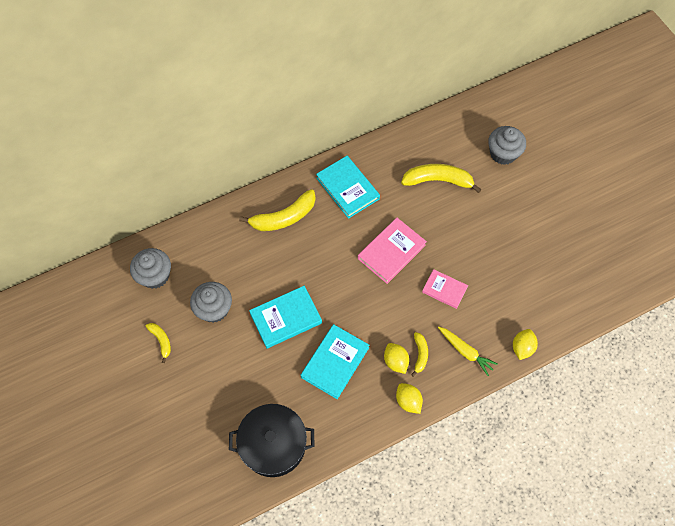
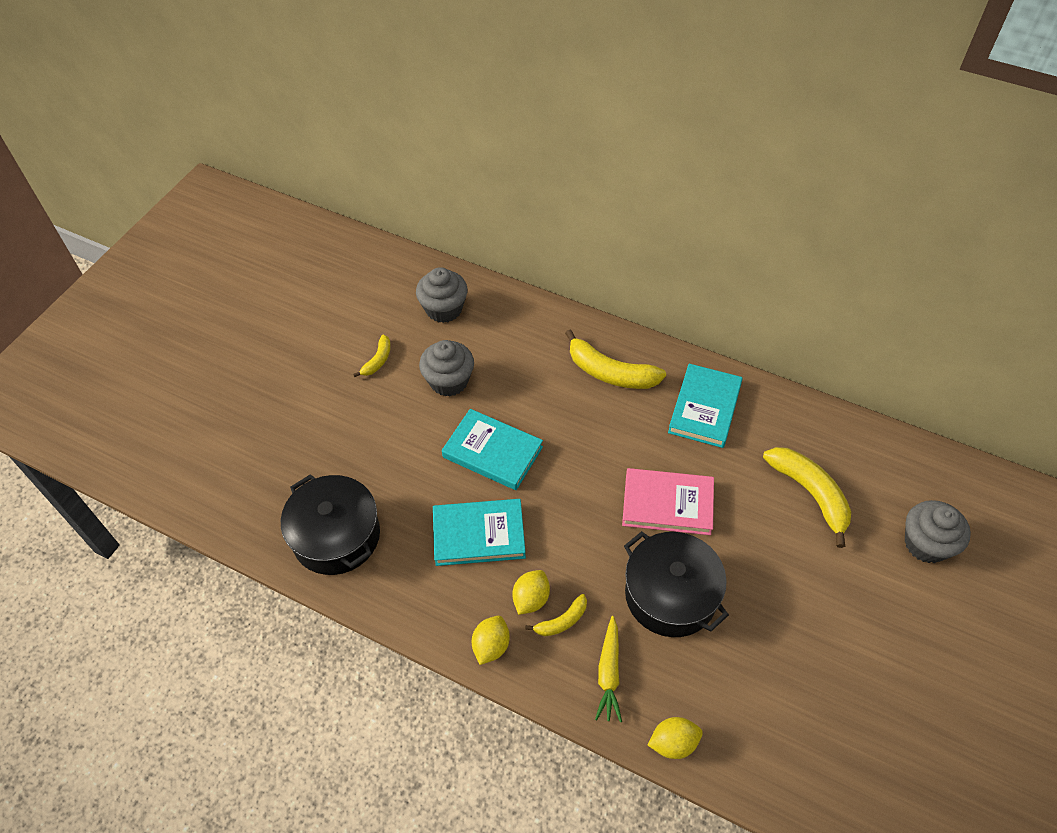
camera: 55 degrees right, 10 degrees down
(444, 290) = (670, 595): pink book -> black pot

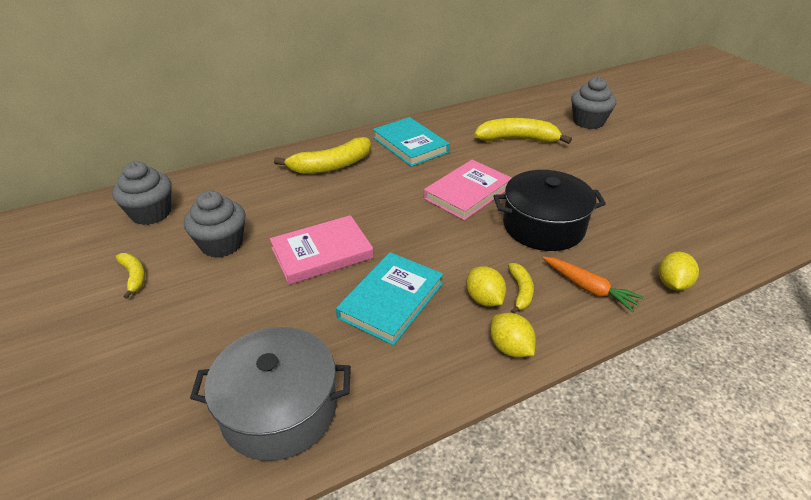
camera: 55 degrees left, 15 degrees down
(336, 536) = (279, 409): black pot -> grey pot
(492, 452) = (322, 253): turquoise book -> pink book
(609, 673) = (588, 288): yellow carrot -> orange carrot

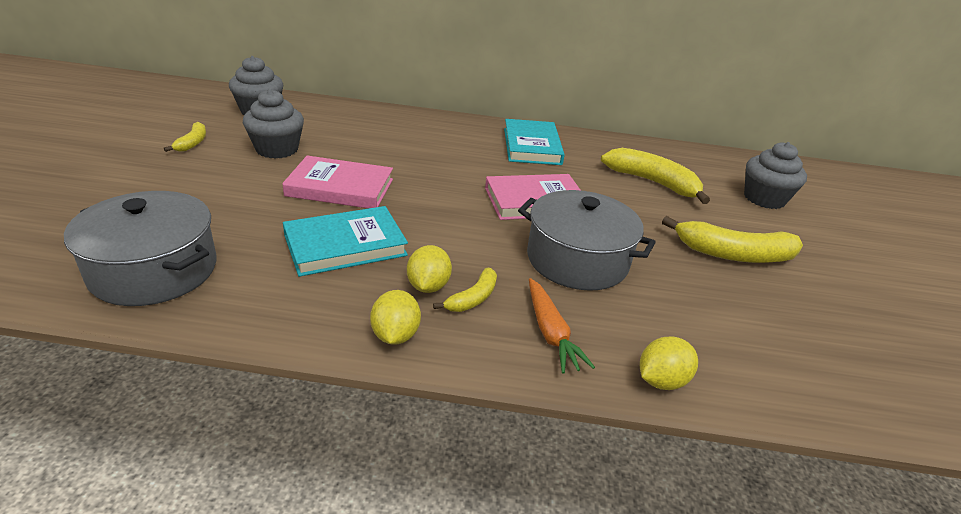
camera: 30 degrees right, 5 degrees down
(331, 166) = (437, 134): yellow banana -> yellow banana (733, 254)
(543, 226) = (577, 260): black pot -> grey pot

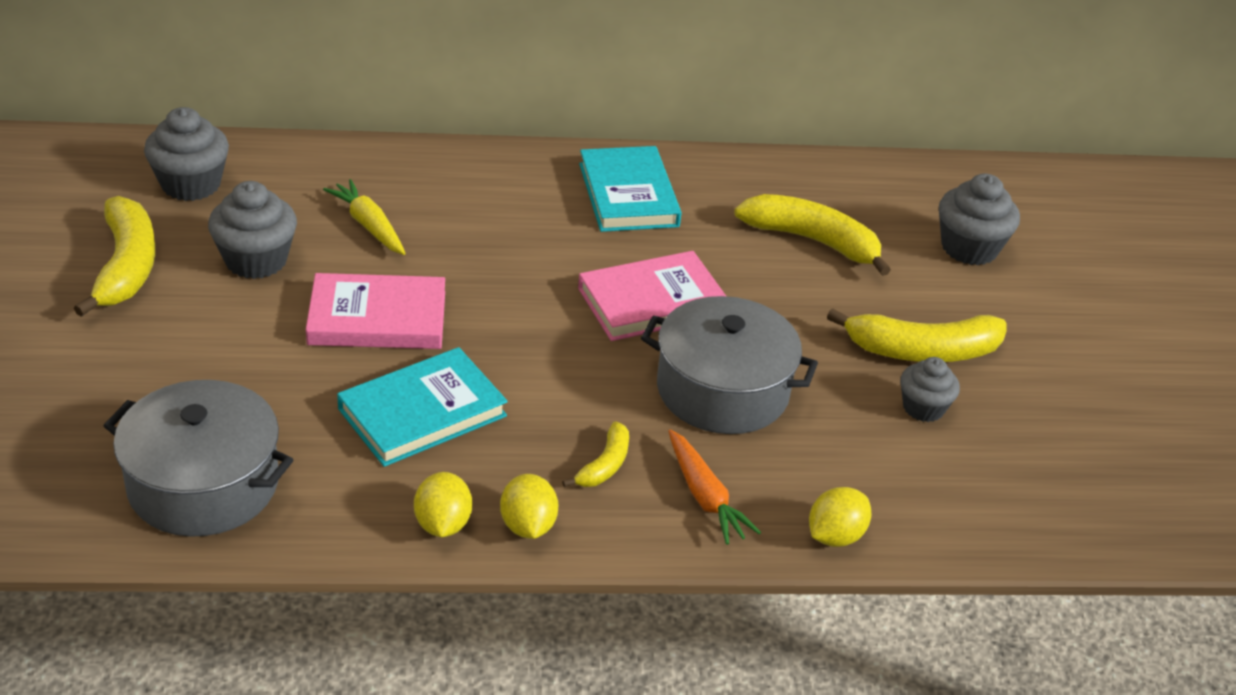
camera: 10 degrees left, 5 degrees up
(192, 143) = (126, 266): yellow banana -> yellow banana, size x1.91
(359, 141) = (369, 225): none -> yellow carrot
(428, 286) = (546, 456): yellow lemon -> yellow lemon (442, 524)
(736, 291) = (923, 408): none -> grey cupcake

